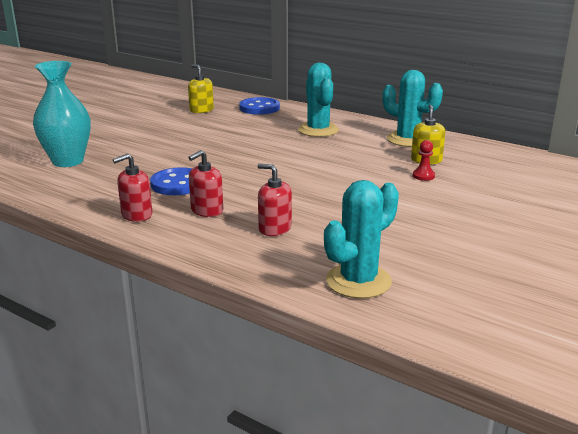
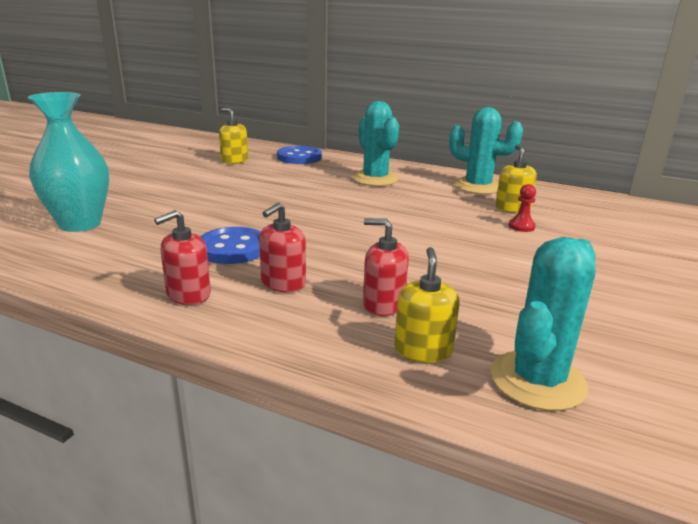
camera: 10 degrees left, 0 degrees up
(288, 258) = (423, 350): none -> yellow soap dispenser

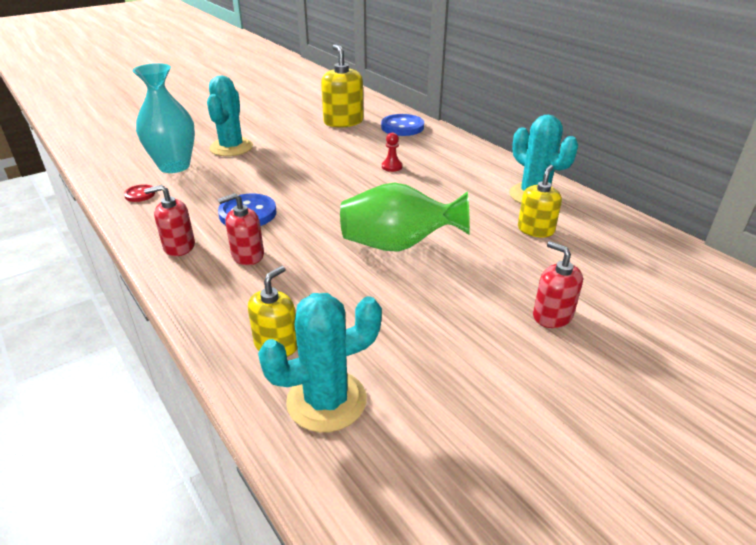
camera: 30 degrees right, 10 degrees up
(66, 257) = (140, 194): none -> red button
(234, 160) = (343, 122): yellow soap dispenser -> yellow soap dispenser, size x1.54
(375, 179) = (442, 166): turquoise cactus -> turquoise cactus (231, 147)
(383, 304) = (295, 296): red soap dispenser -> red soap dispenser (552, 316)
(421, 242) = (398, 245): none -> green vase
(521, 226) = (516, 253): red pawn -> red pawn (392, 167)

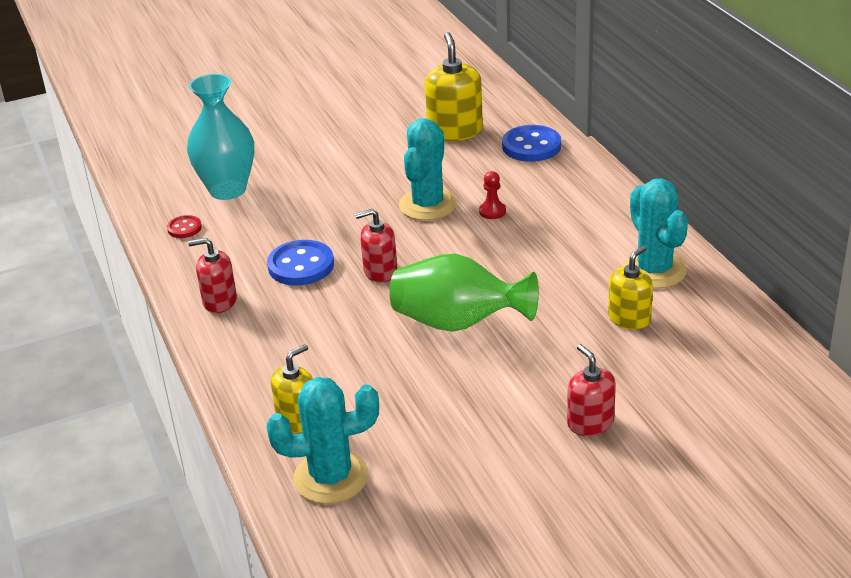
camera: 15 degrees right, 0 degrees up
(231, 147) = (300, 165): turquoise cactus -> turquoise cactus (427, 205)
(247, 255) = (290, 319): red soap dispenser -> red soap dispenser (380, 271)

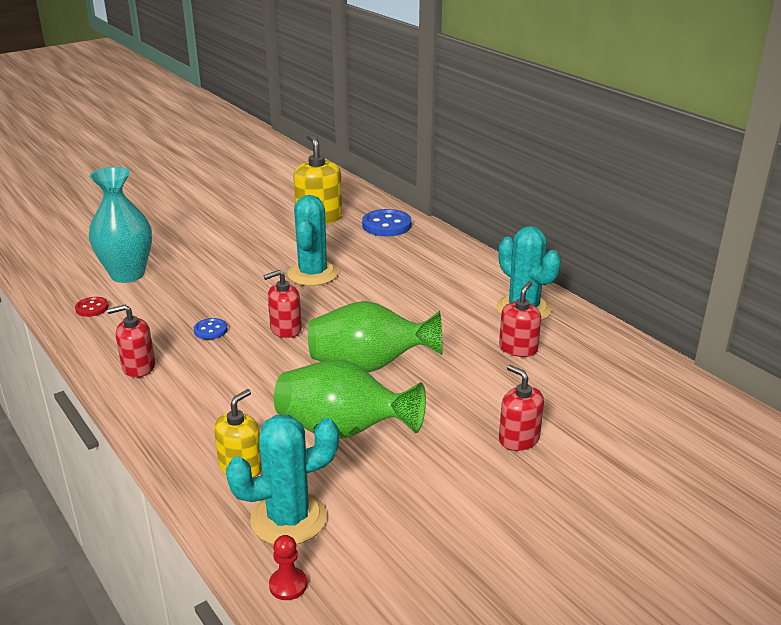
camera: 15 degrees left, 5 degrees down
(301, 265) = (210, 330): blue button -> blue button, size x0.54
(409, 393) = (343, 431): none -> green vase
(492, 211) = (370, 275): red pawn -> red pawn (288, 585)
(629, 319) = (518, 348): yellow soap dispenser -> red soap dispenser

